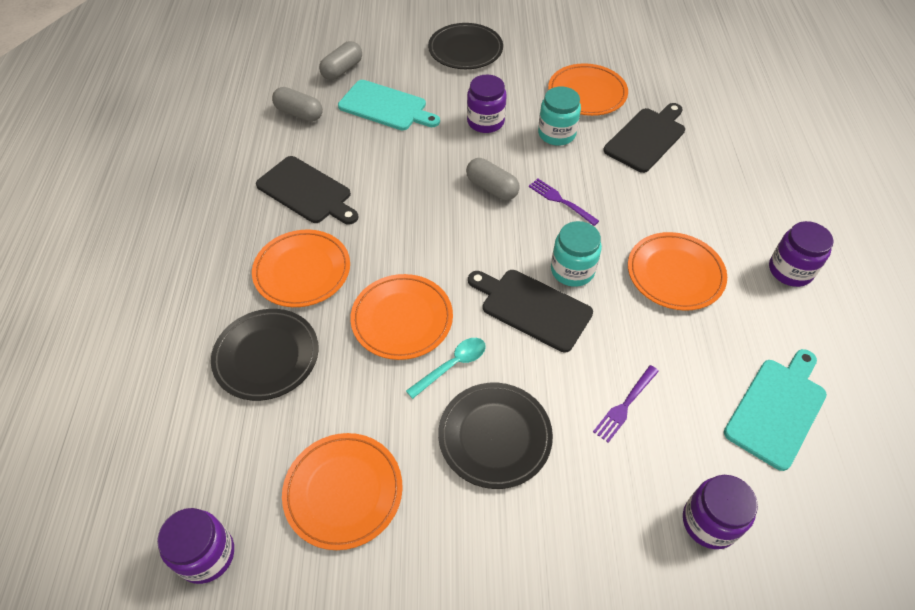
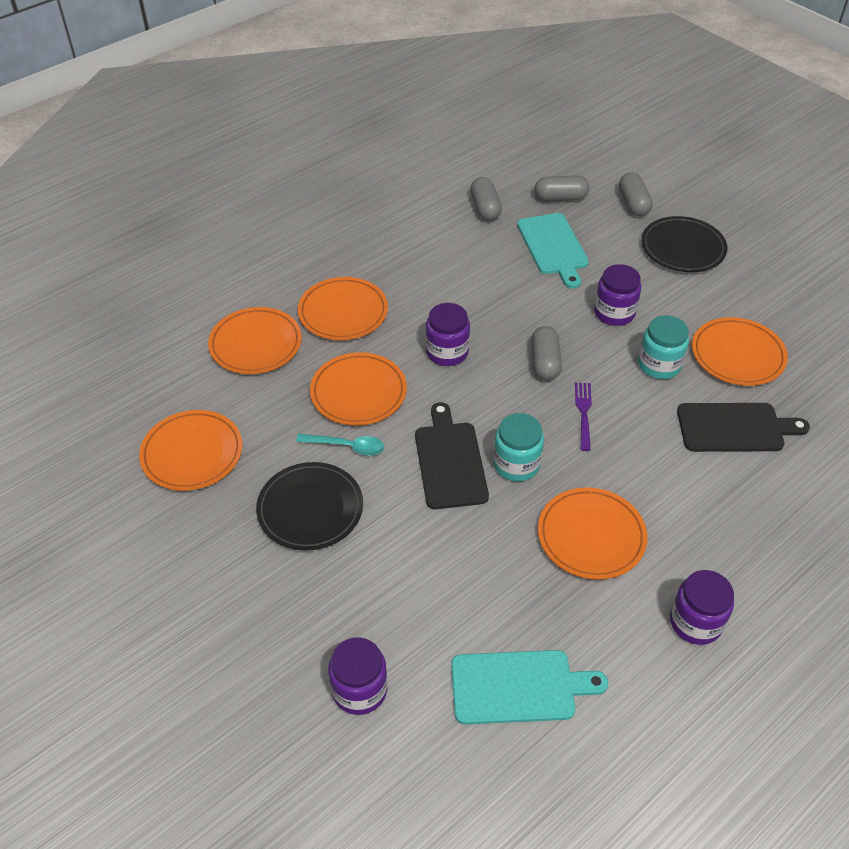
camera: 50 degrees right, 5 degrees down
(206, 555) = (93, 417): purple jar -> purple jar (447, 352)
(266, 356) = (255, 344): black plate -> orange plate
(306, 192) = (415, 264): black cutting board -> none
(395, 42) = (633, 203): none -> grey capsule
(625, 405) = (416, 575): purple fork -> none

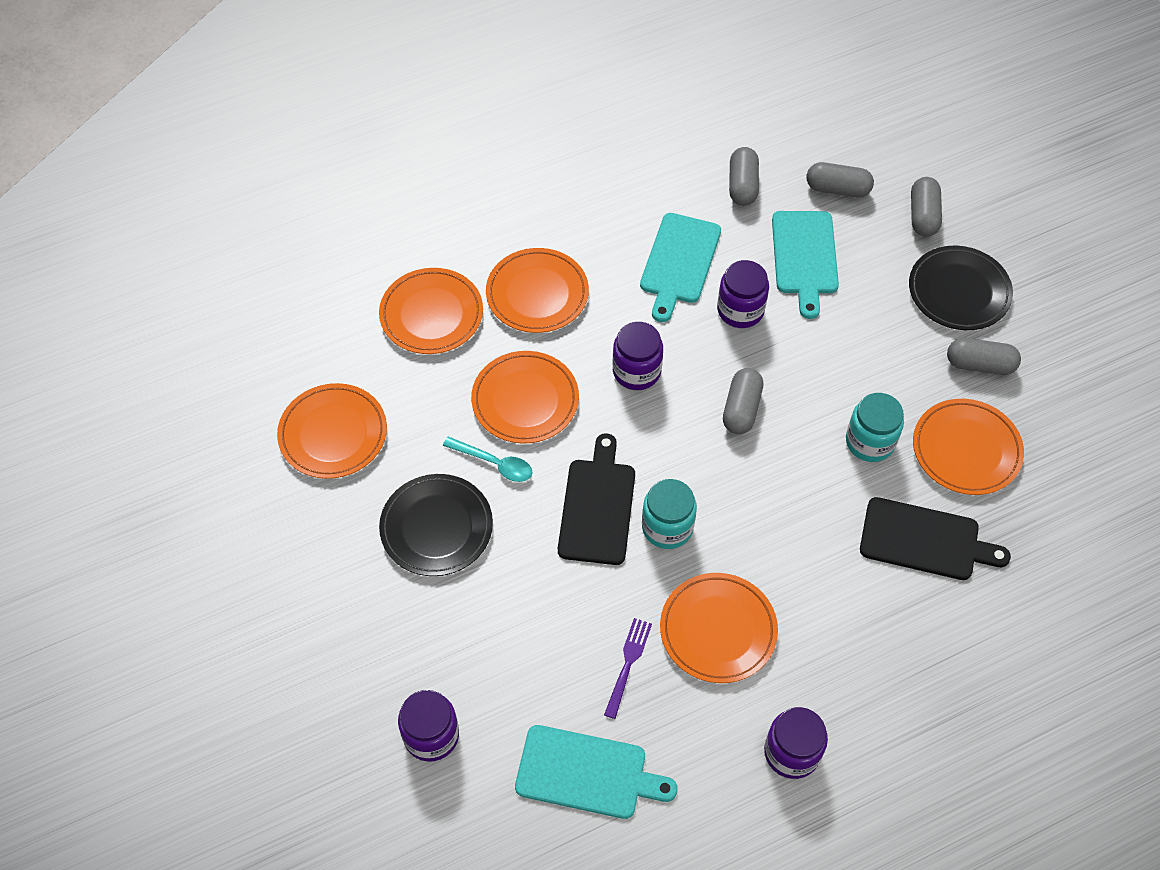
camera: 15 degrees right, 10 degrees up
(454, 268) = (679, 262): none -> turquoise cutting board
(583, 413) = (762, 482): purple fork -> purple fork (628, 664)
(614, 313) = (843, 362): purple jar -> purple jar (740, 310)
(721, 294) = (980, 365): none -> grey capsule

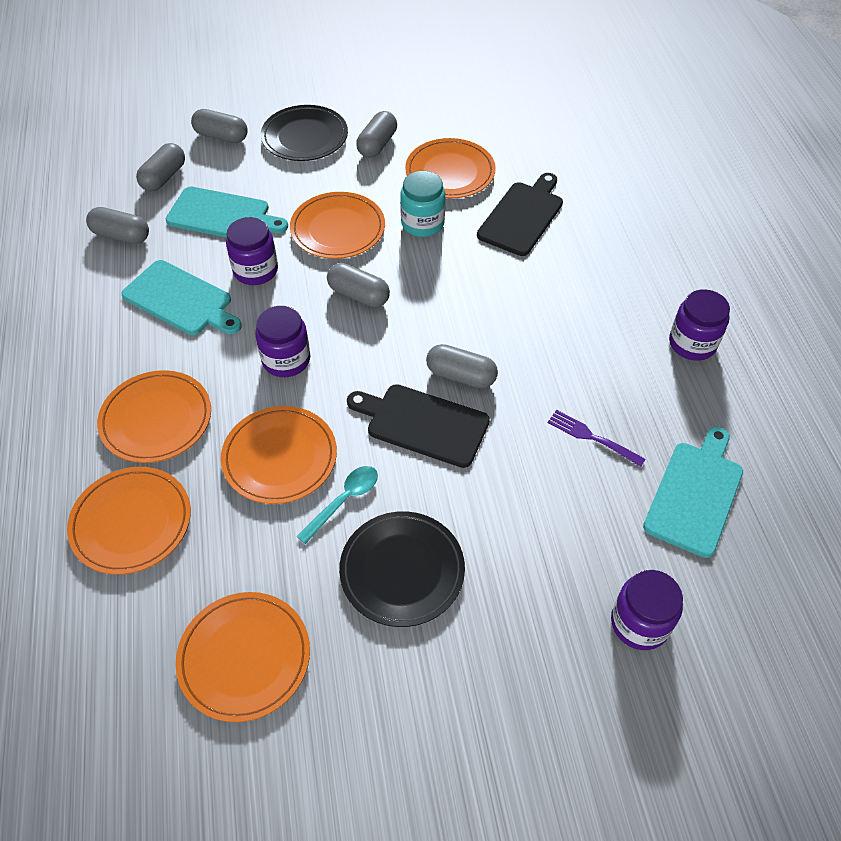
camera: 75 degrees left, 5 degrees down
(667, 527) = (461, 376): turquoise jar -> grey capsule
(718, 630) = (572, 364): orange plate -> orange plate (338, 229)

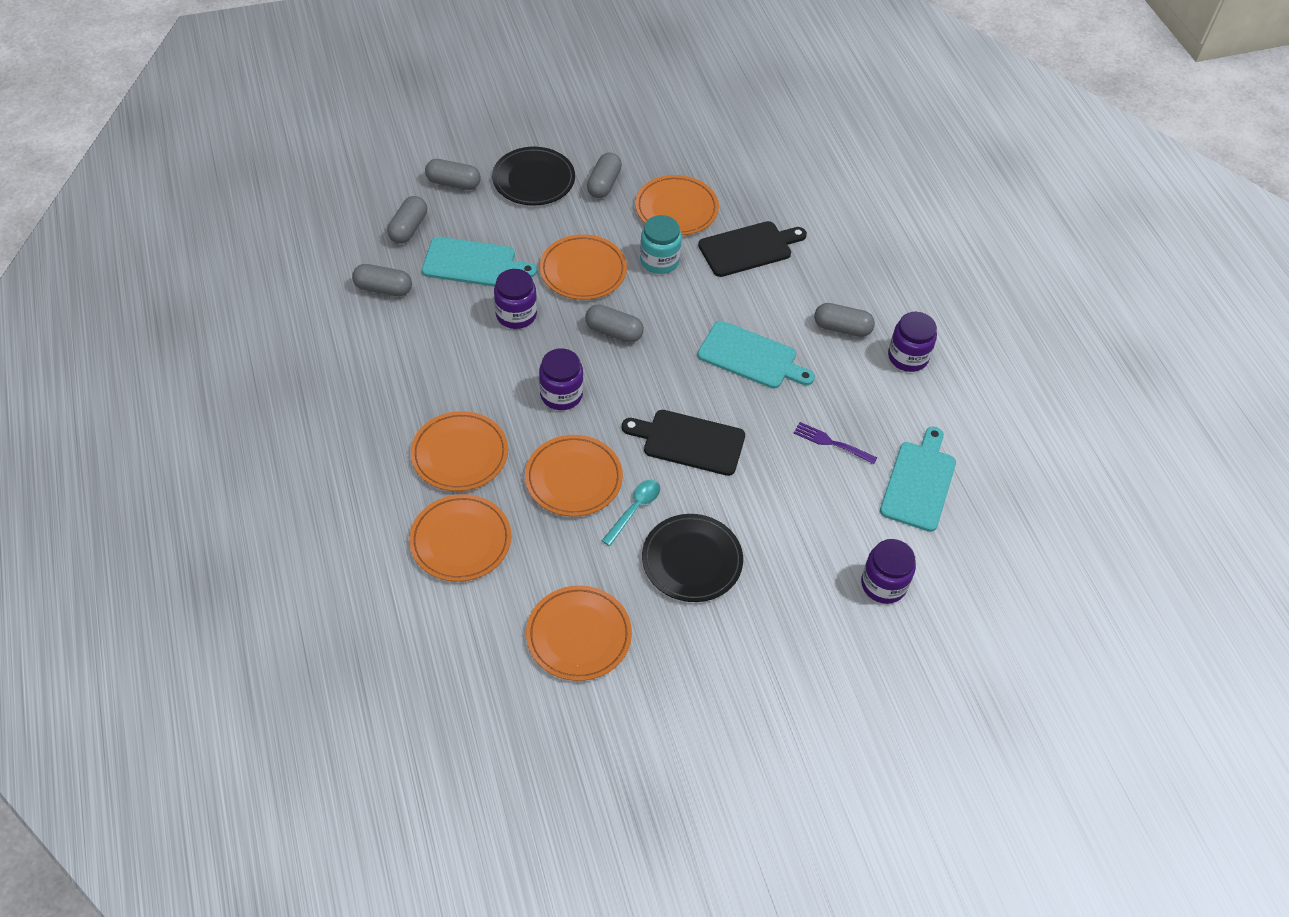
camera: 10 degrees left, 0 degrees up
(180, 300) = (454, 346): turquoise cutting board -> turquoise cutting board (751, 357)
(461, 376) = (715, 398): grey capsule -> grey capsule (842, 328)
(522, 216) = (748, 248): black cutting board -> black cutting board turned 45 degrees clockwise

